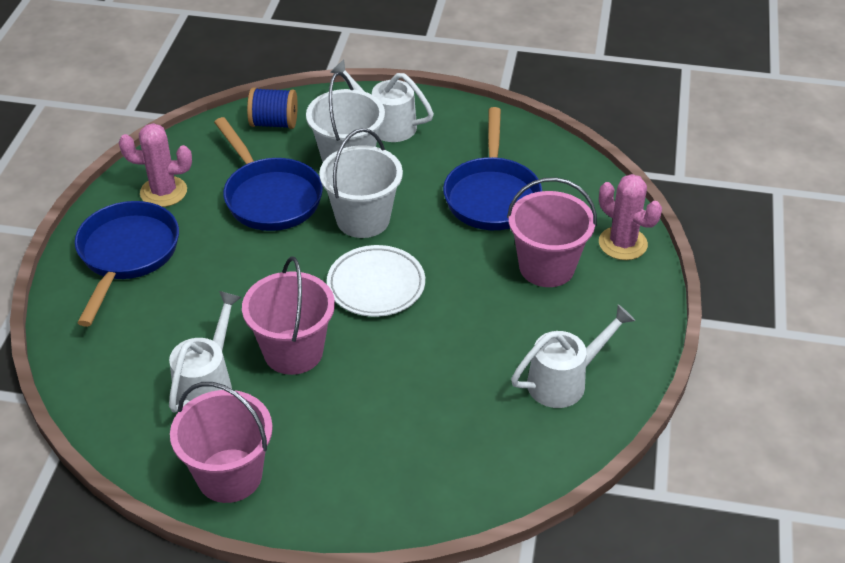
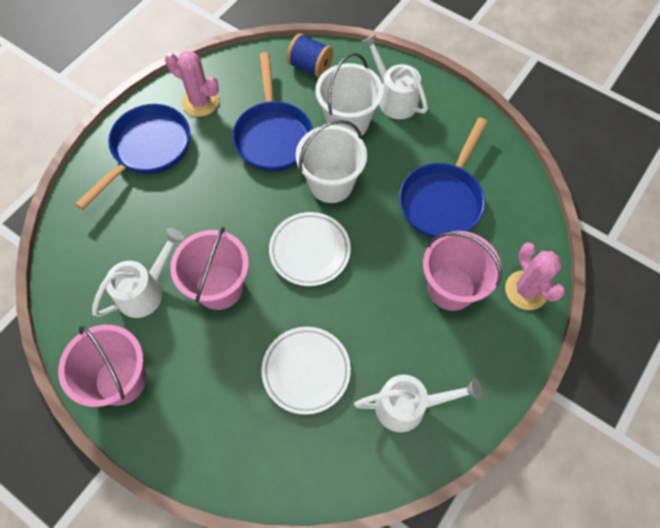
camera: 25 degrees right, 20 degrees up
(438, 391) = (306, 371): none -> white plate

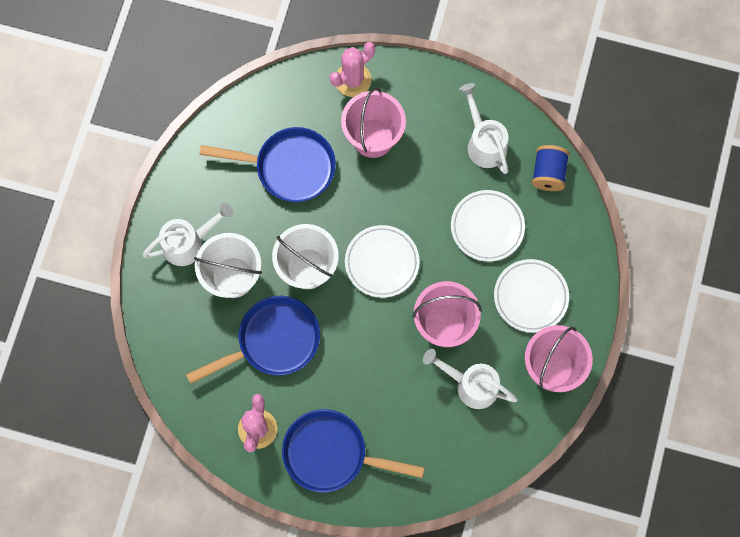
camera: 110 degrees left, 10 degrees up
(207, 388) = (530, 297): none -> white plate
(310, 67) = (175, 337): blue spool -> blue spool (548, 173)
(394, 98) = (189, 243): white watering can -> white watering can turned 150 degrees counterclockwise

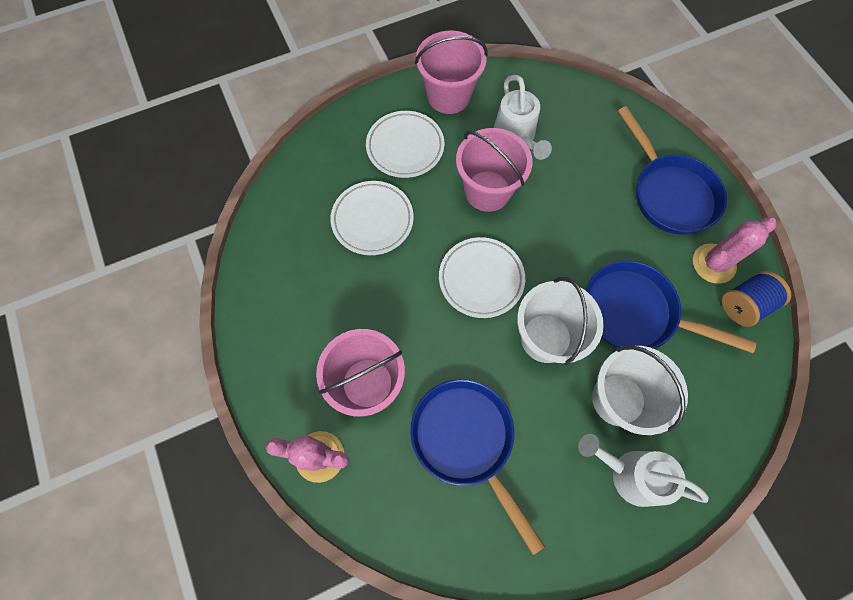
camera: 130 degrees left, 5 degrees down
(484, 143) = (292, 280): white watering can -> none
(548, 173) = (281, 208): blue spool -> blue spool (744, 305)

